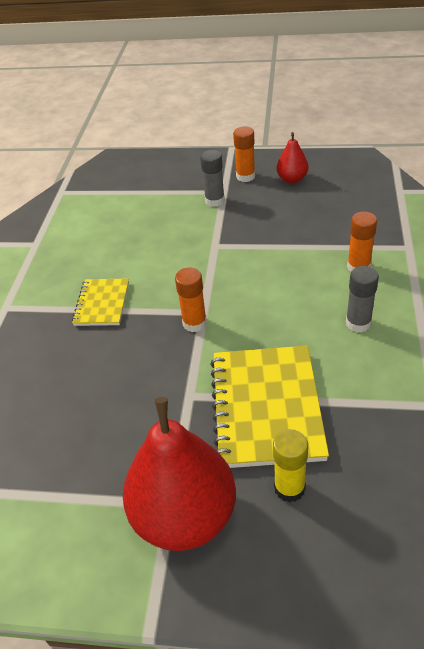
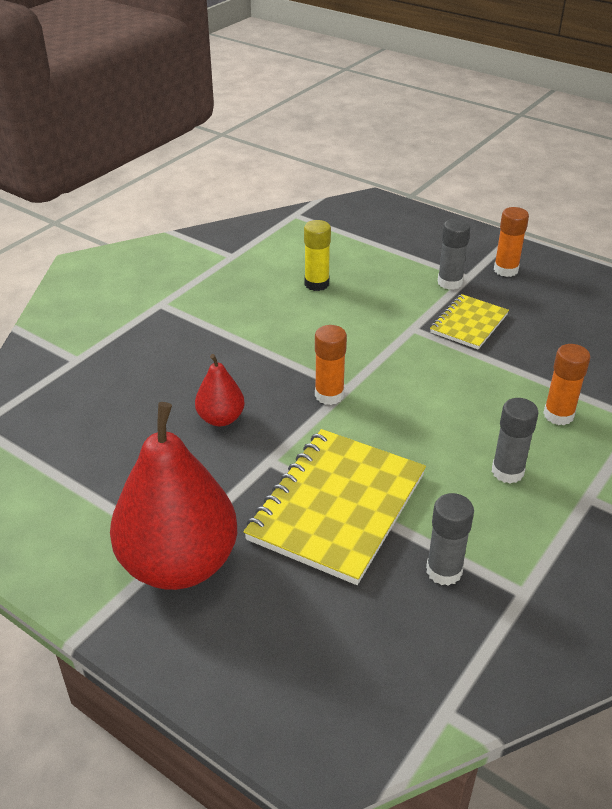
camera: 25 degrees right, 5 degrees down
(102, 304) = (252, 338): yellow notebook -> yellow notebook (469, 324)
(289, 488) = (298, 591): yellow glue stick -> yellow glue stick (316, 284)
(292, 179) = (558, 292): red pear -> red pear (221, 418)
(374, 417) = (444, 571): none -> grey glue stick

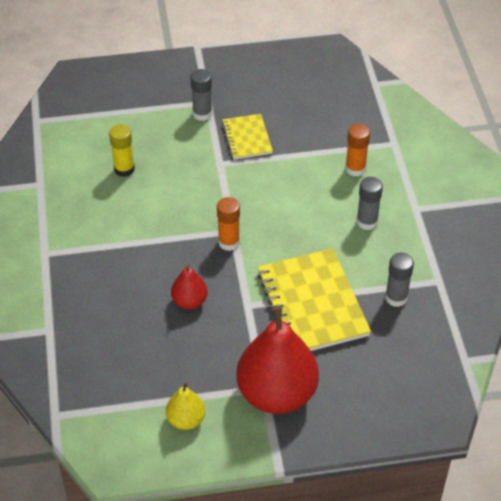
camera: 45 degrees left, 10 degrees up
(64, 516) = (186, 420): none -> yellow pear
(506, 270) = (223, 82): orange glue stick -> none

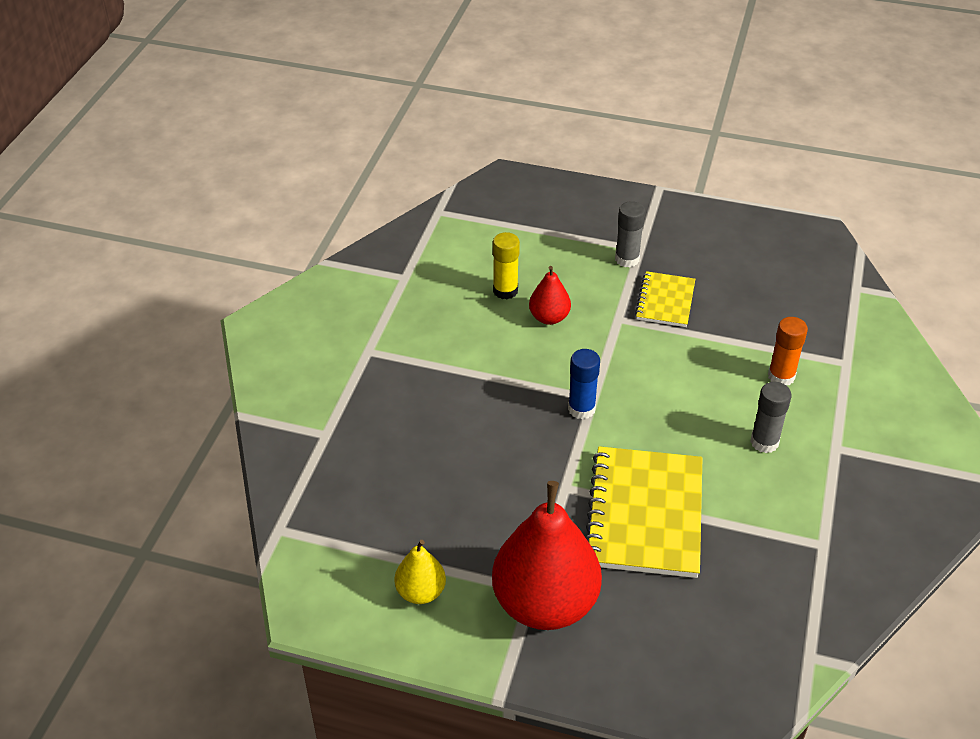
camera: 25 degrees right, 5 degrees down
(189, 301) = (499, 459): red pear -> red pear (549, 317)
(229, 242) = (581, 409): orange glue stick -> blue glue stick
(396, 298) = (756, 545): grey glue stick -> none

